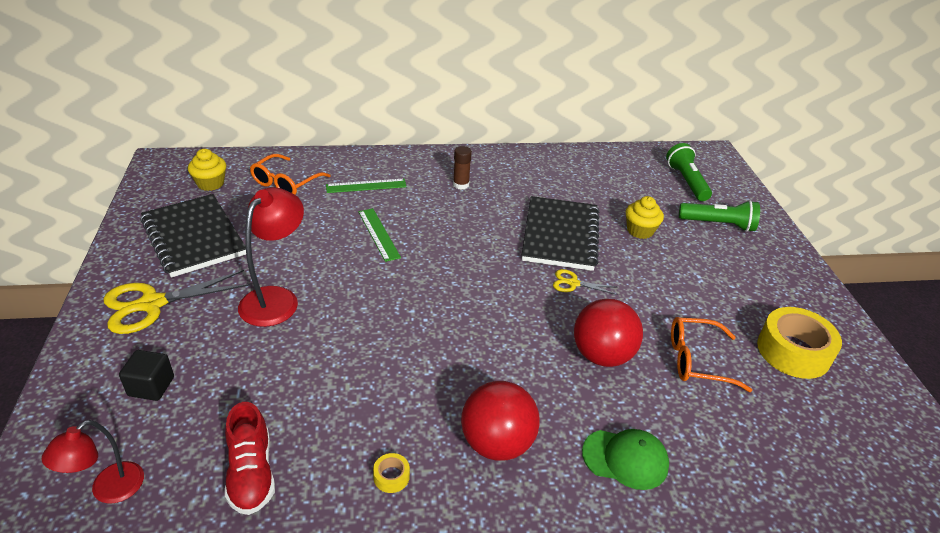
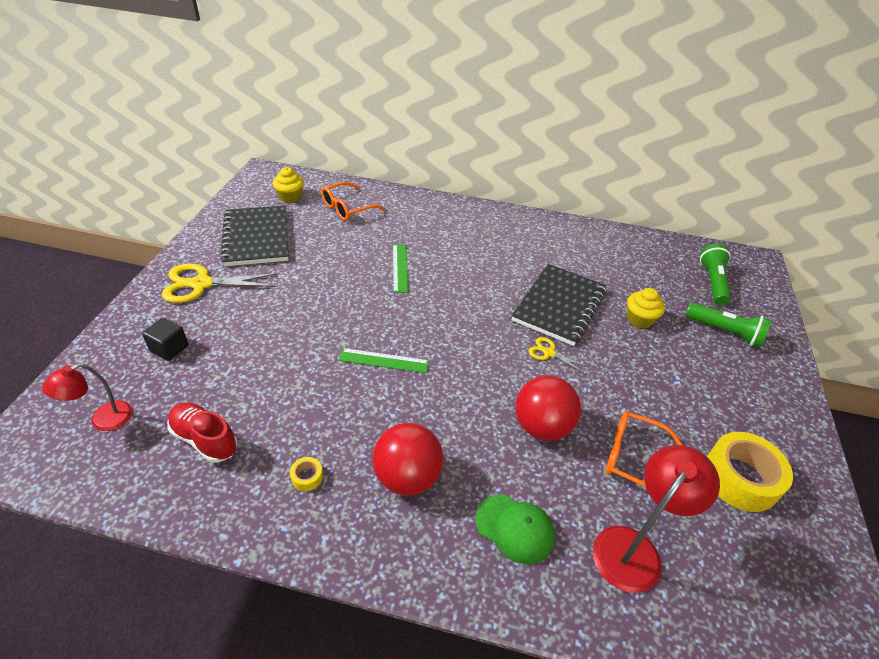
camera: 20 degrees right, 5 degrees up
(251, 473) = (205, 439): red shoe -> red shoe turned 120 degrees clockwise
(276, 298) = (292, 302): red lamp -> red lamp (634, 548)
(366, 186) = (410, 224): green ruler -> green ruler (384, 360)
(461, 185) = (492, 240): brown glue stick -> none

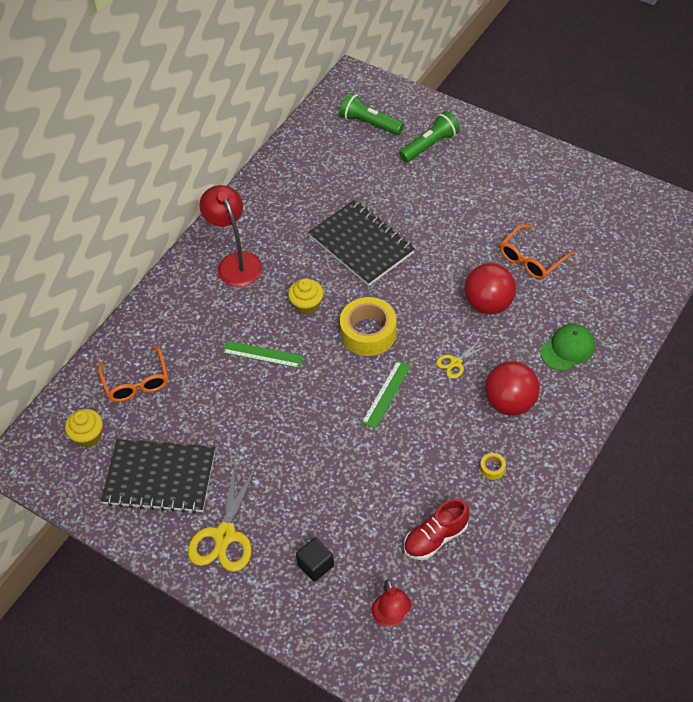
camera: 65 degrees left, 10 degrees up
(549, 353) = (415, 272): yellow scissors -> yellow scissors (455, 362)
(634, 548) = (598, 288): red lamp -> red lamp (235, 262)
(639, 319) = (397, 195): yellow cupcake -> yellow cupcake (307, 305)
(740, 478) = (563, 206): yellow tape -> yellow tape (368, 333)

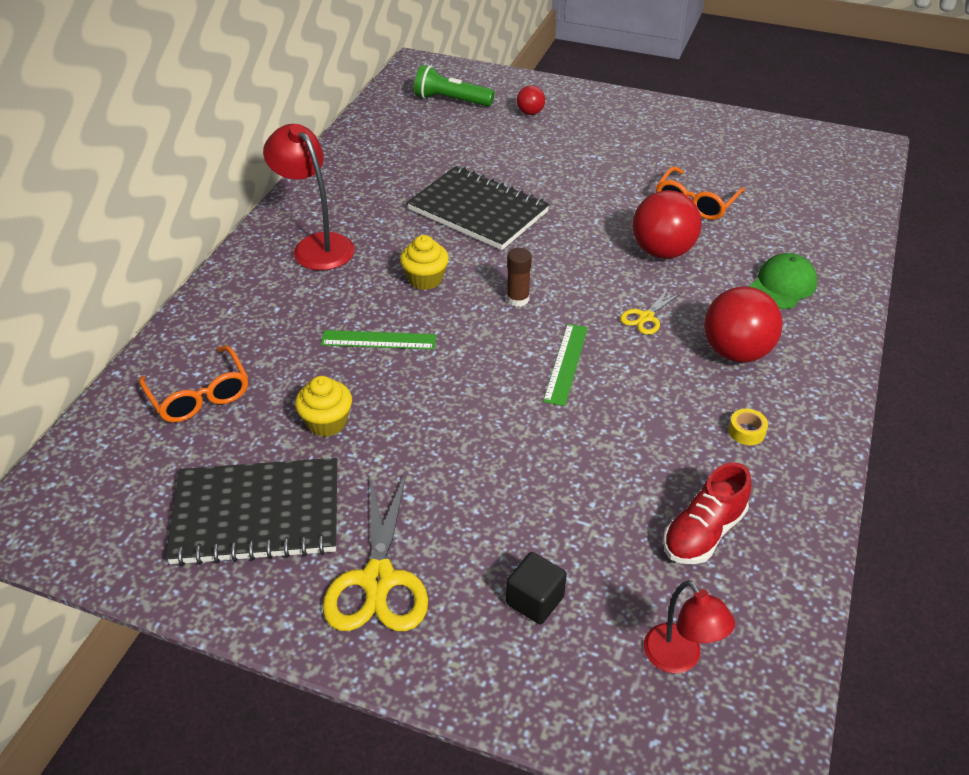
camera: 15 degrees left, 10 degrees down
(88, 436) = (133, 474): yellow cupcake -> yellow cupcake (327, 422)
(368, 333) = (518, 299): yellow tape -> brown glue stick
(430, 145) = (530, 113): green flashlight -> red ball

